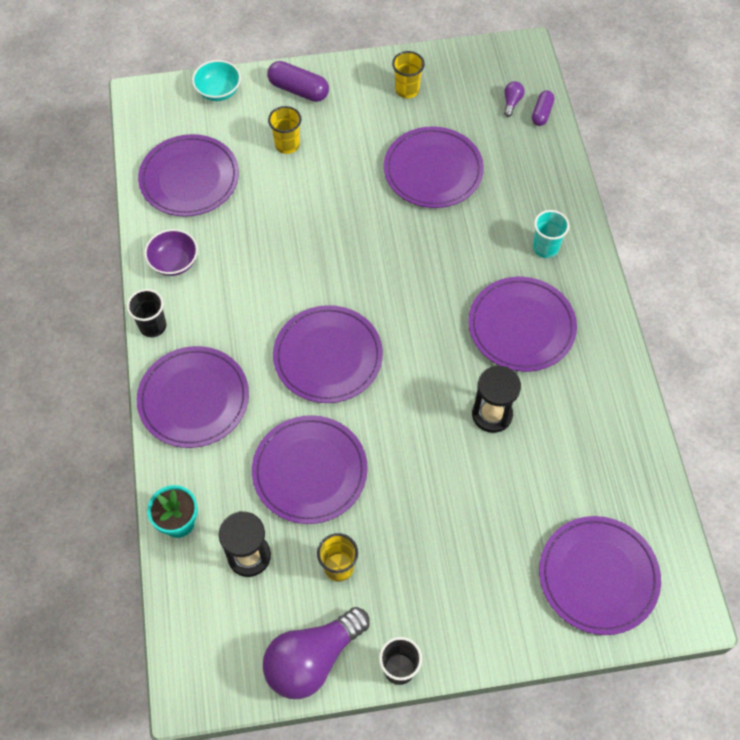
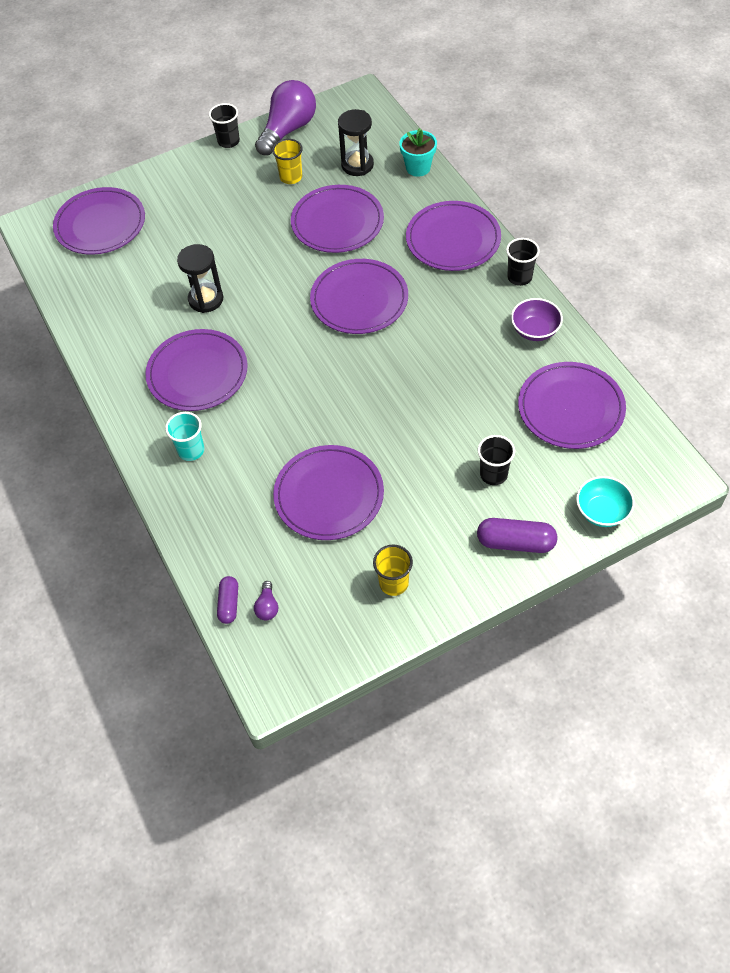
camera: 165 degrees right, 5 degrees down
(287, 145) = (493, 474): yellow cup -> black cup

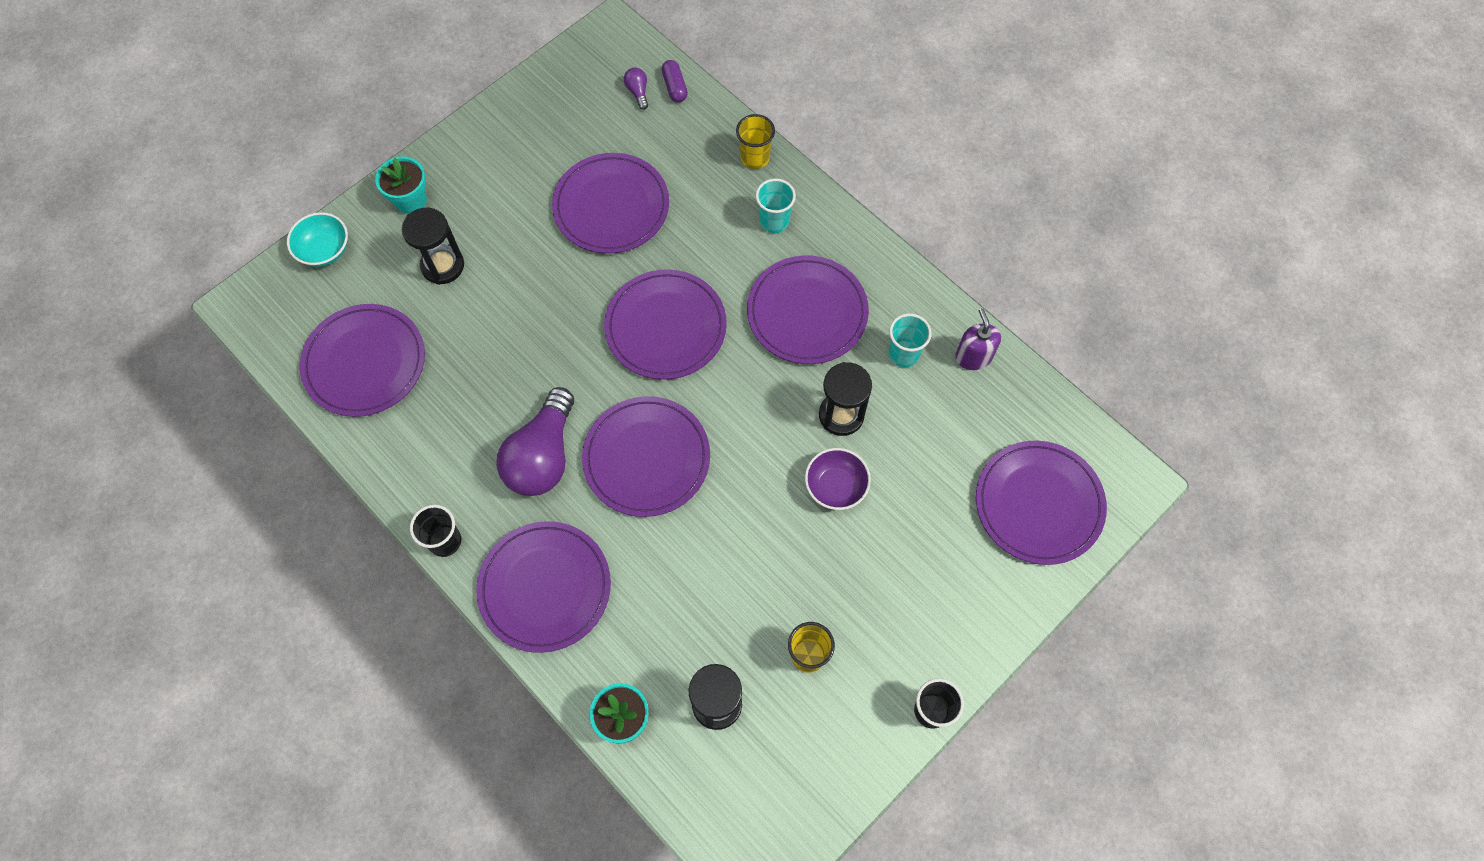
camera: 160 degrees right, 10 degrees up
(88, 318) = (973, 356): none -> purple soap dispenser
(139, 329) = (903, 354): none -> turquoise cup
(288, 130) = (848, 759): purple light bulb -> purple light bulb (543, 456)
(337, 222) = (713, 582): purple plate -> purple plate (666, 327)
(393, 583) = (524, 137): yellow cup -> yellow cup (755, 158)
(493, 474) = (442, 265): black cup -> black hourglass
(515, 542) = (411, 200): purple capsule -> turquoise flower pot
(535, 330) = (416, 461): purple bowl -> purple bowl (835, 486)

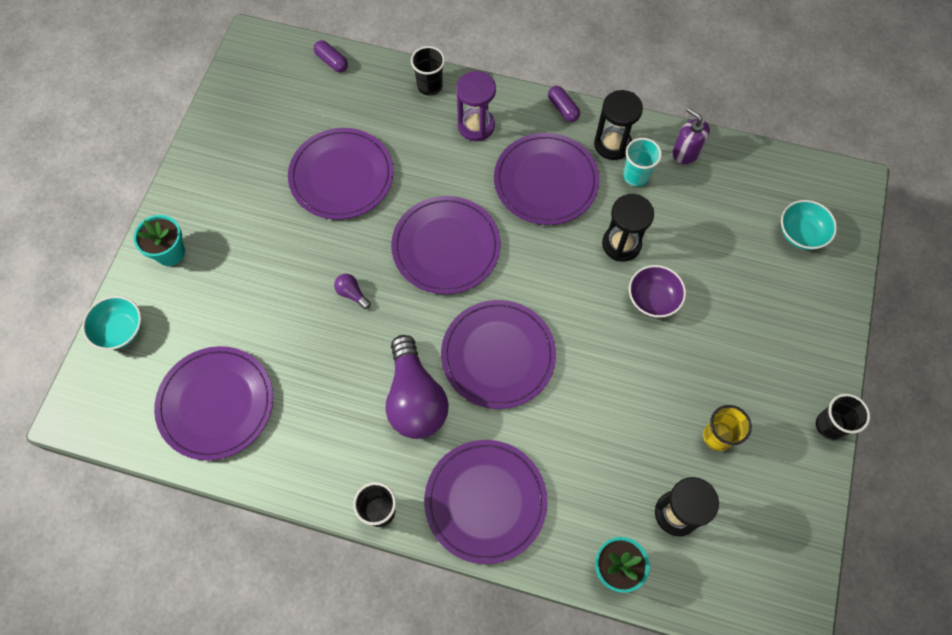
camera: 30 degrees left, 0 degrees up
(442, 265) = (232, 291): black hourglass -> black hourglass (612, 144)
(638, 92) = (305, 79): purple light bulb -> purple light bulb (352, 293)
(755, 158) = (430, 86): yellow cup -> black cup
(774, 221) = (476, 126): turquoise cup -> purple hourglass
(875, 247) = (563, 108): none -> purple capsule
(1038, 504) = (801, 234): purple plate -> turquoise bowl

